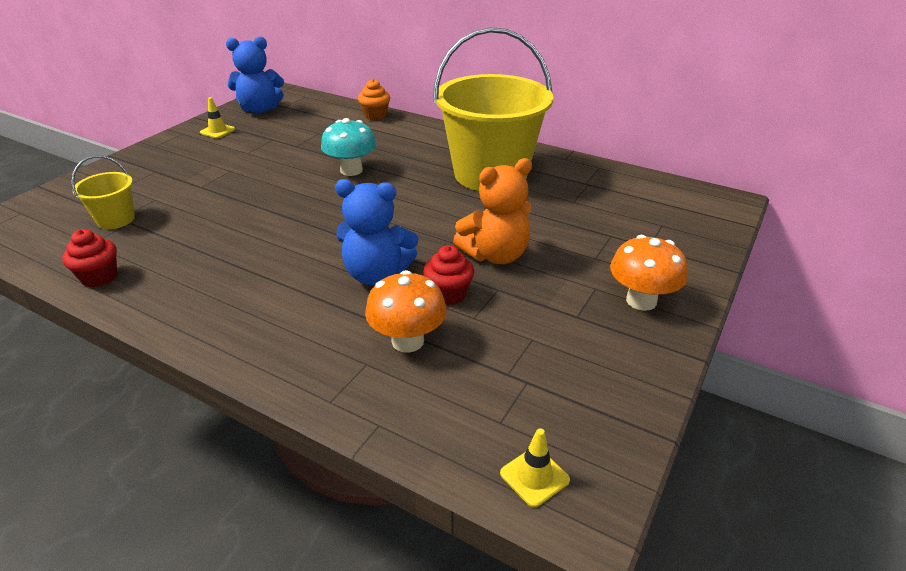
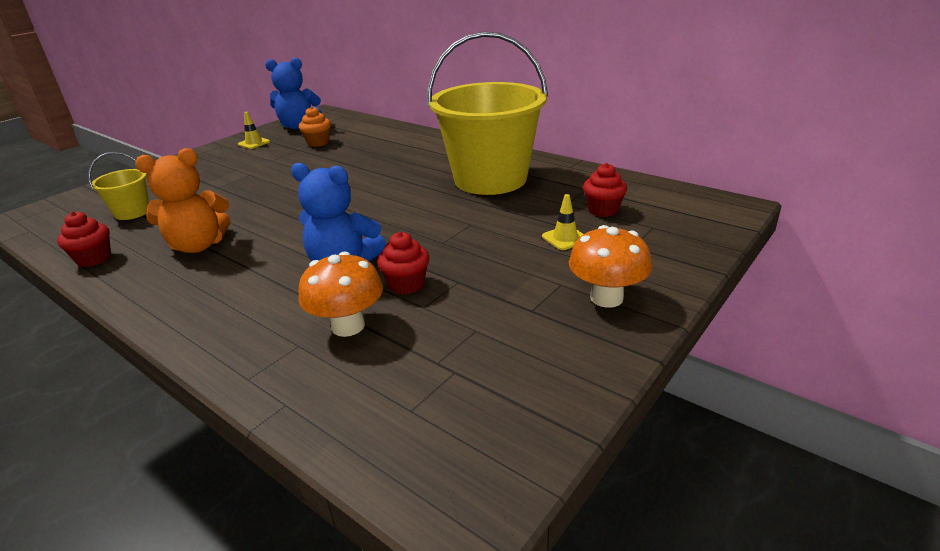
camera: 10 degrees right, 5 degrees down
(351, 170) = (358, 175): turquoise mushroom -> none
(375, 116) = (400, 131): orange cupcake -> orange cupcake (318, 143)
(495, 255) = (468, 250): orange teddy bear -> orange teddy bear (198, 245)
(534, 477) = (426, 469): yellow traffic cone -> yellow traffic cone (565, 238)
(611, 208) = (603, 210): none -> red cupcake

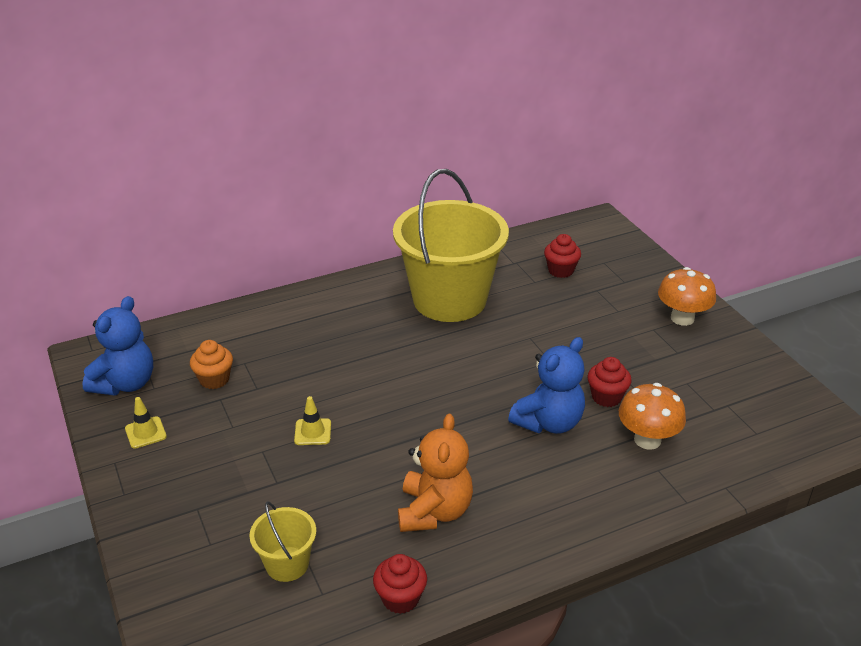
camera: 65 degrees left, 5 degrees up
(565, 238) = (591, 303): yellow traffic cone -> yellow traffic cone (313, 432)

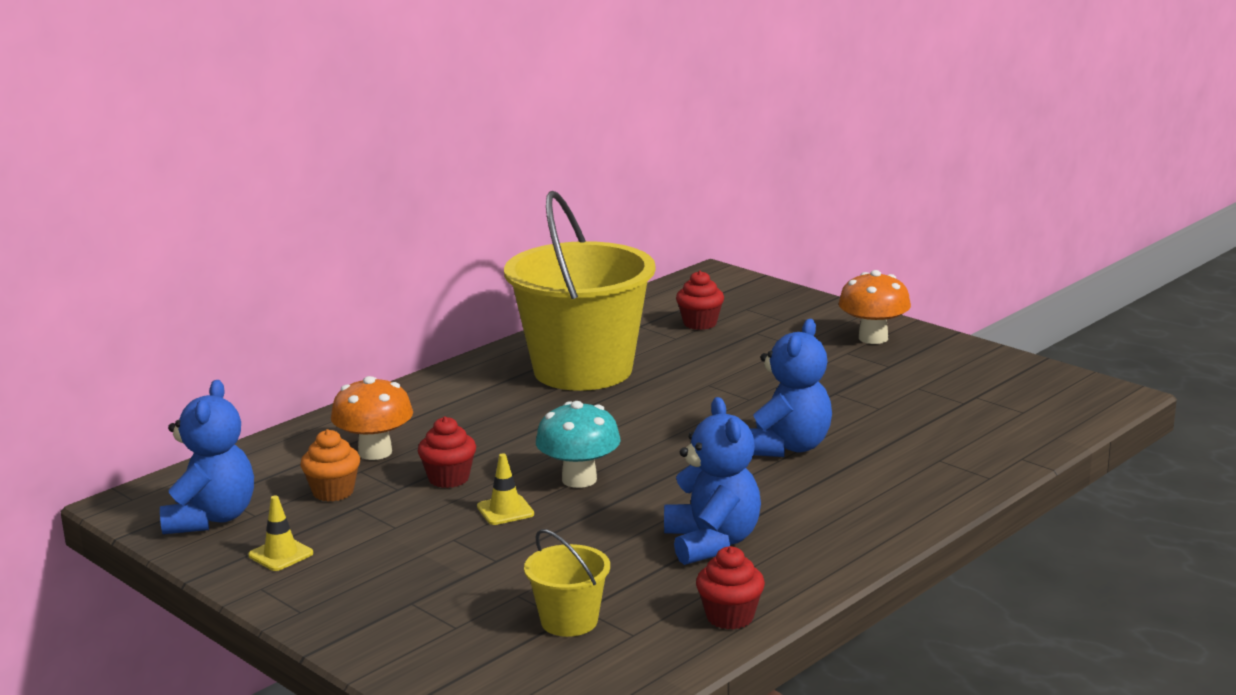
camera: 20 degrees left, 15 degrees down
(381, 414) = (579, 479): none -> turquoise mushroom
(434, 511) = (712, 543): orange teddy bear -> blue teddy bear
(606, 397) = (837, 415): red cupcake -> red cupcake (449, 478)
(647, 440) = (909, 439): orange mushroom -> orange mushroom (375, 452)

